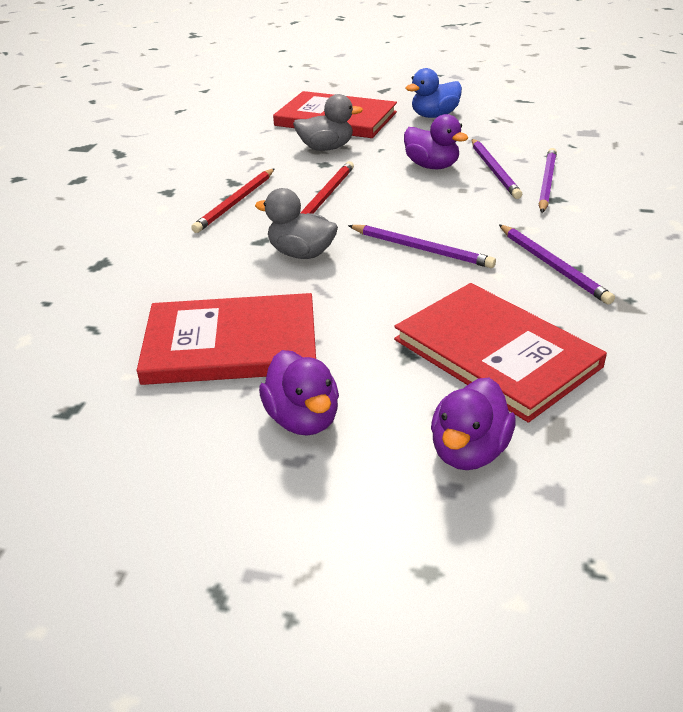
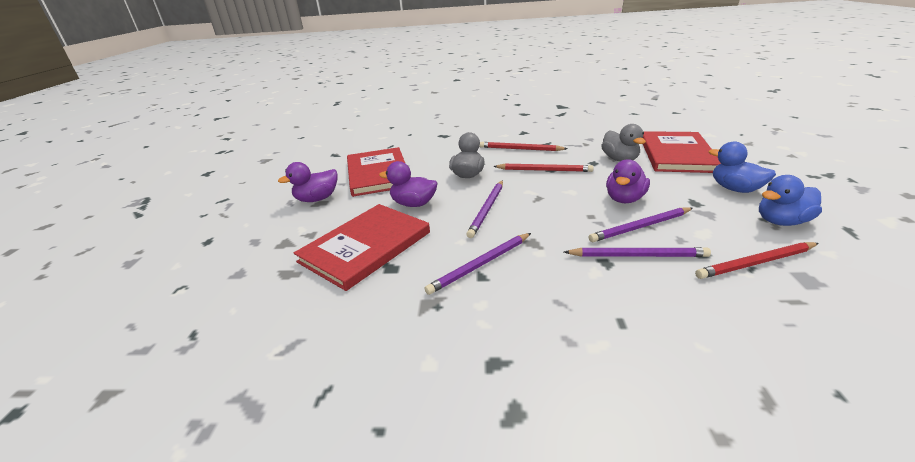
camera: 80 degrees right, 5 degrees down
(469, 451) = (279, 245): purple duck -> purple duck (413, 204)
(502, 116) = (781, 221): none -> blue duck
(564, 142) = (756, 263): none -> red pencil

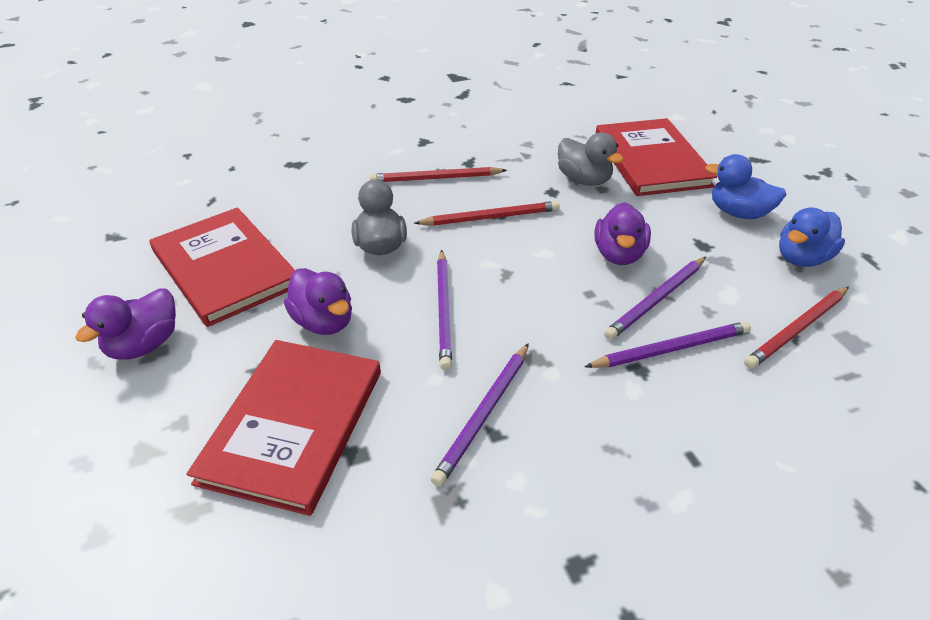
camera: 25 degrees left, 10 degrees up
(413, 204) = (324, 322): purple duck -> purple duck turned 120 degrees counterclockwise

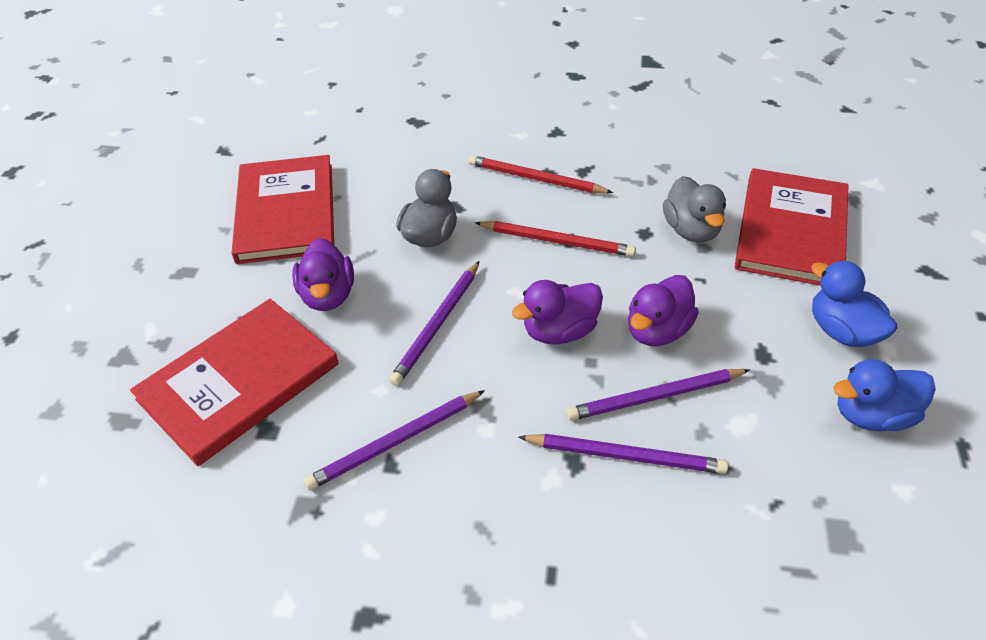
camera: 30 degrees right, 5 degrees up
(144, 345) = (181, 262): purple duck -> purple duck (559, 331)
(797, 329) = (787, 494): red pencil -> none

